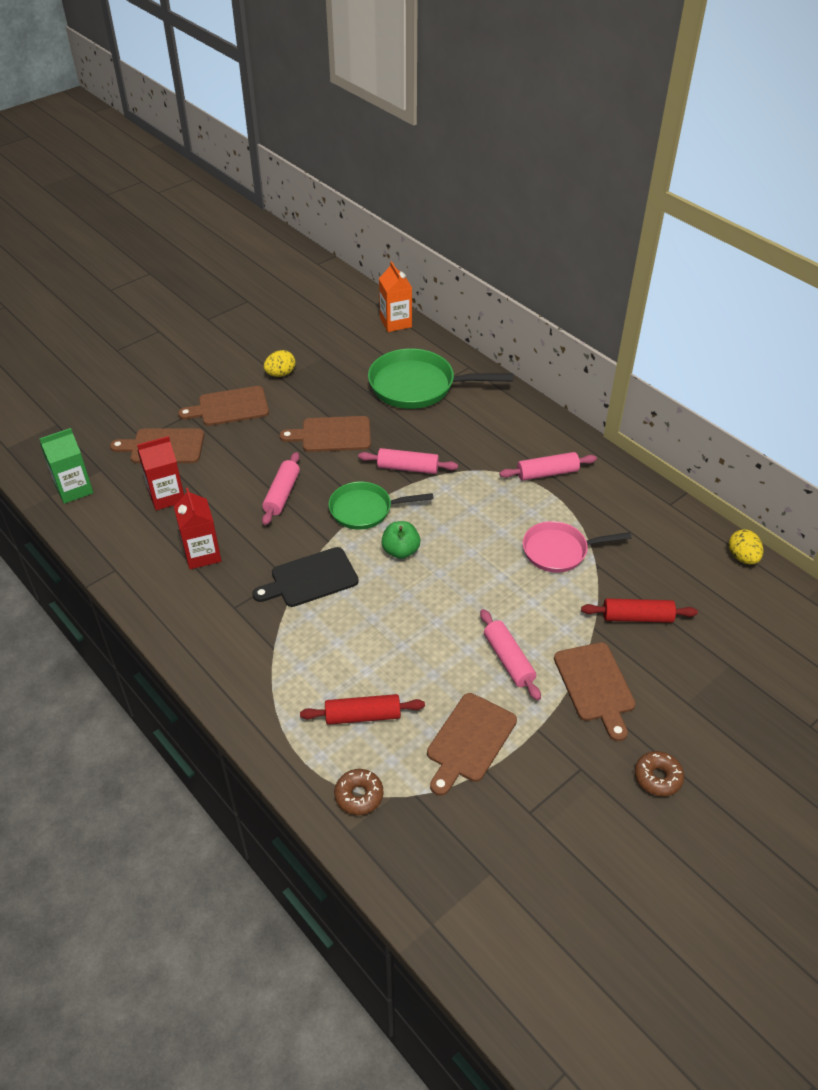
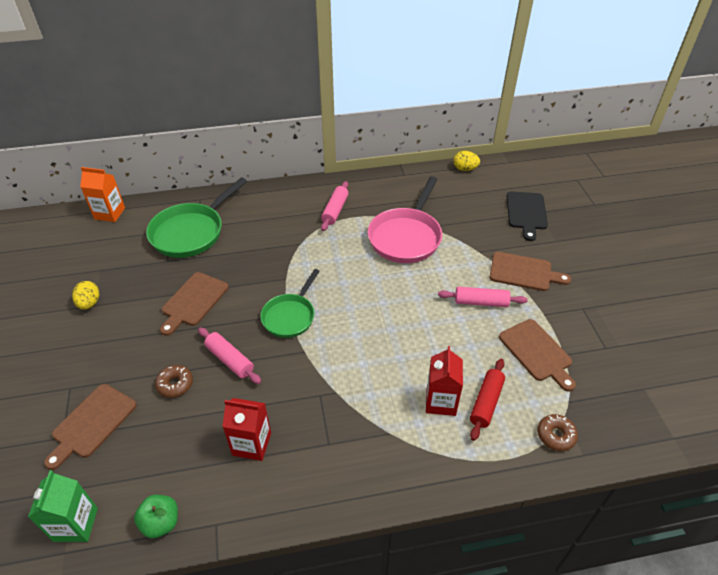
camera: 60 degrees left, 0 degrees up
(166, 496) = (158, 445): red carton -> red carton (441, 401)
(230, 407) = (92, 353): brown cutting board -> none
(310, 578) = (334, 379): black cutting board -> black cutting board (526, 213)
(400, 551) = (347, 314): green apple -> green apple (161, 523)
(407, 468) = (269, 274): pink rolling pin -> none
(559, 551) = (406, 237): pink pan -> pink pan, size x1.55
(637, 617) = (482, 230): red rolling pin -> none
(657, 777) = (603, 278): brown donut -> brown donut (175, 384)

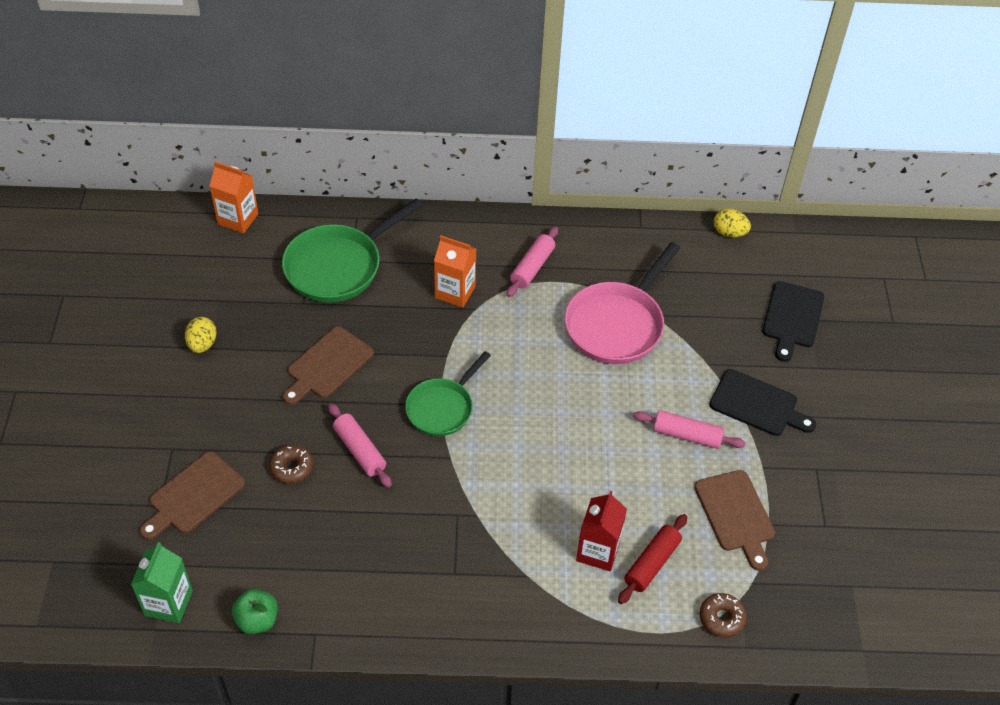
camera: 10 degrees right, 5 degrees up
(251, 444) = (368, 556): red carton -> none
(282, 235) = (455, 292): none -> orange carton
(523, 272) = (757, 405): brown cutting board -> black cutting board

